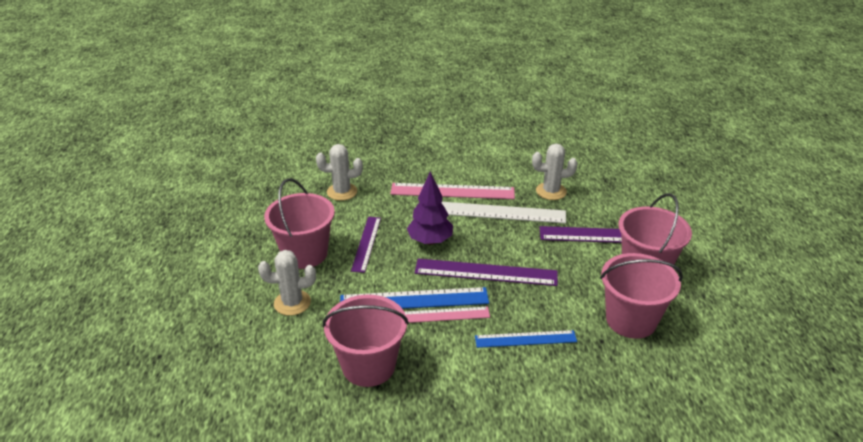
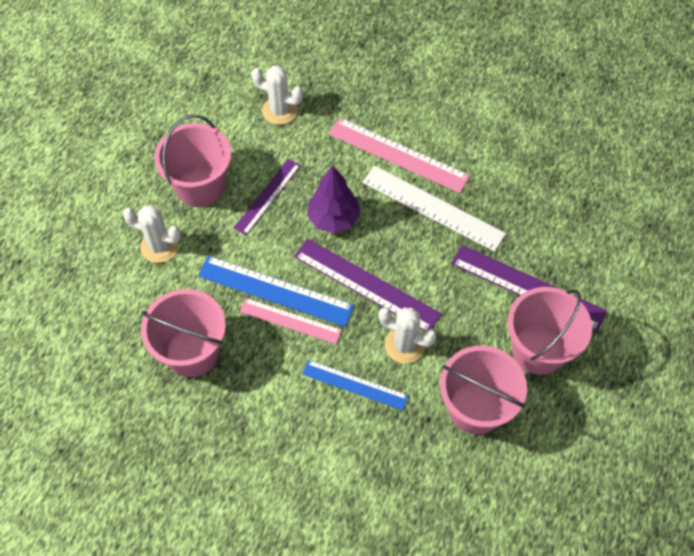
camera: 25 degrees right, 25 degrees up
(551, 191) = (509, 197): white cactus -> white cactus (404, 345)

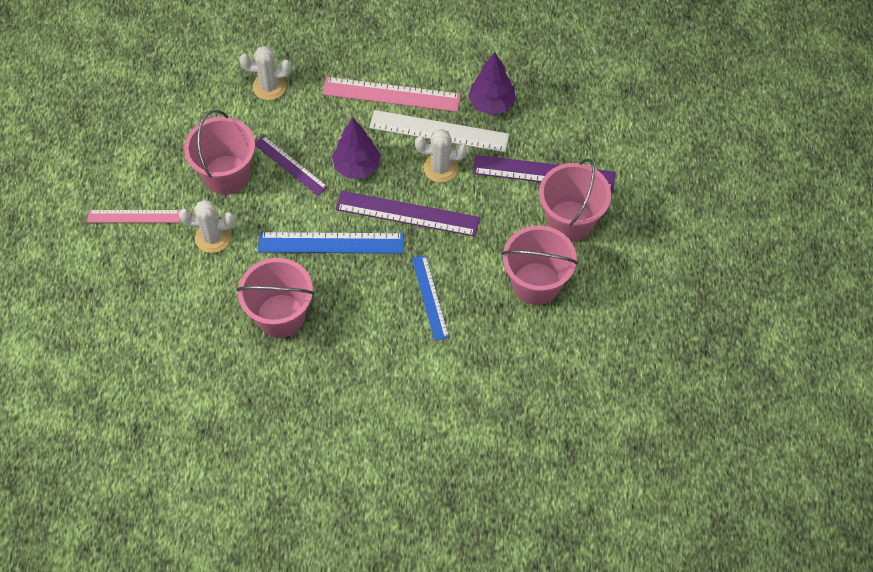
camera: 20 degrees left, 0 degrees up
(267, 196) = (290, 165): purple ruler -> purple ruler turned 60 degrees counterclockwise
(290, 321) = (354, 263): pink ruler -> pink ruler (134, 216)
(355, 385) = (430, 297): blue ruler -> blue ruler turned 75 degrees clockwise
(404, 345) = (459, 252): white cactus -> white cactus (441, 168)
(498, 196) = (491, 104): none -> purple tree

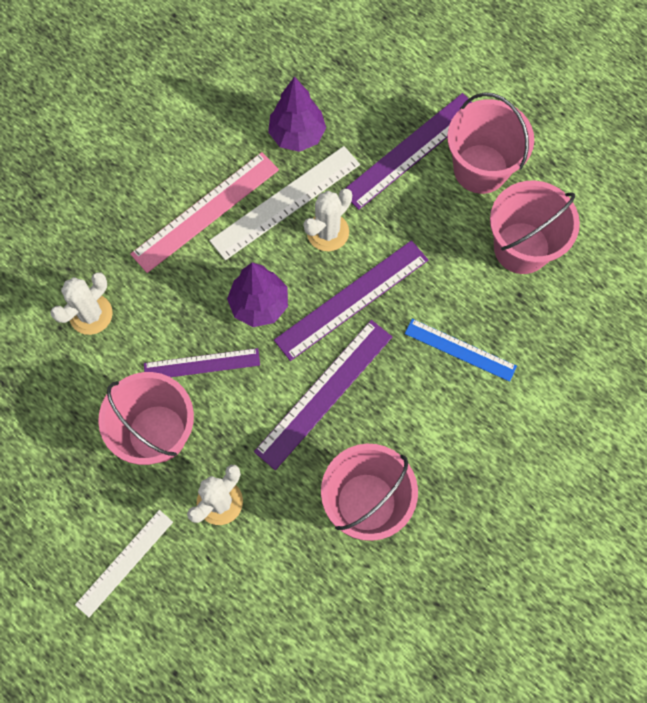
camera: 50 degrees left, 10 degrees up
(134, 216) = (124, 562): pink ruler -> white ruler
(331, 243) = (324, 393): blue ruler -> purple ruler

